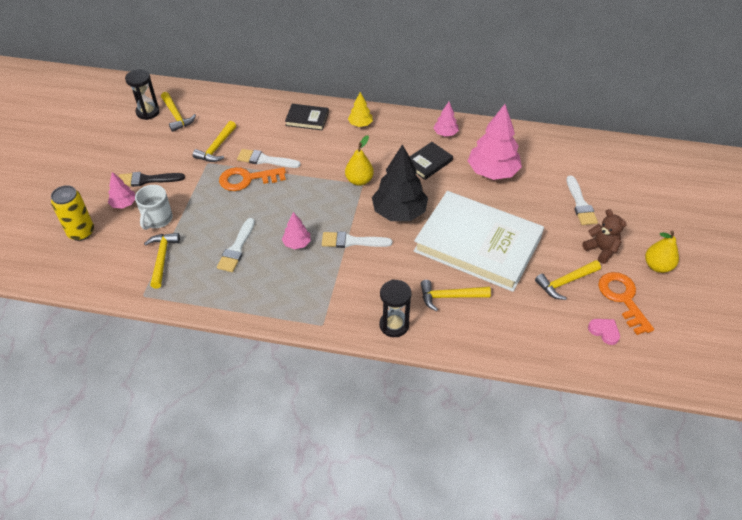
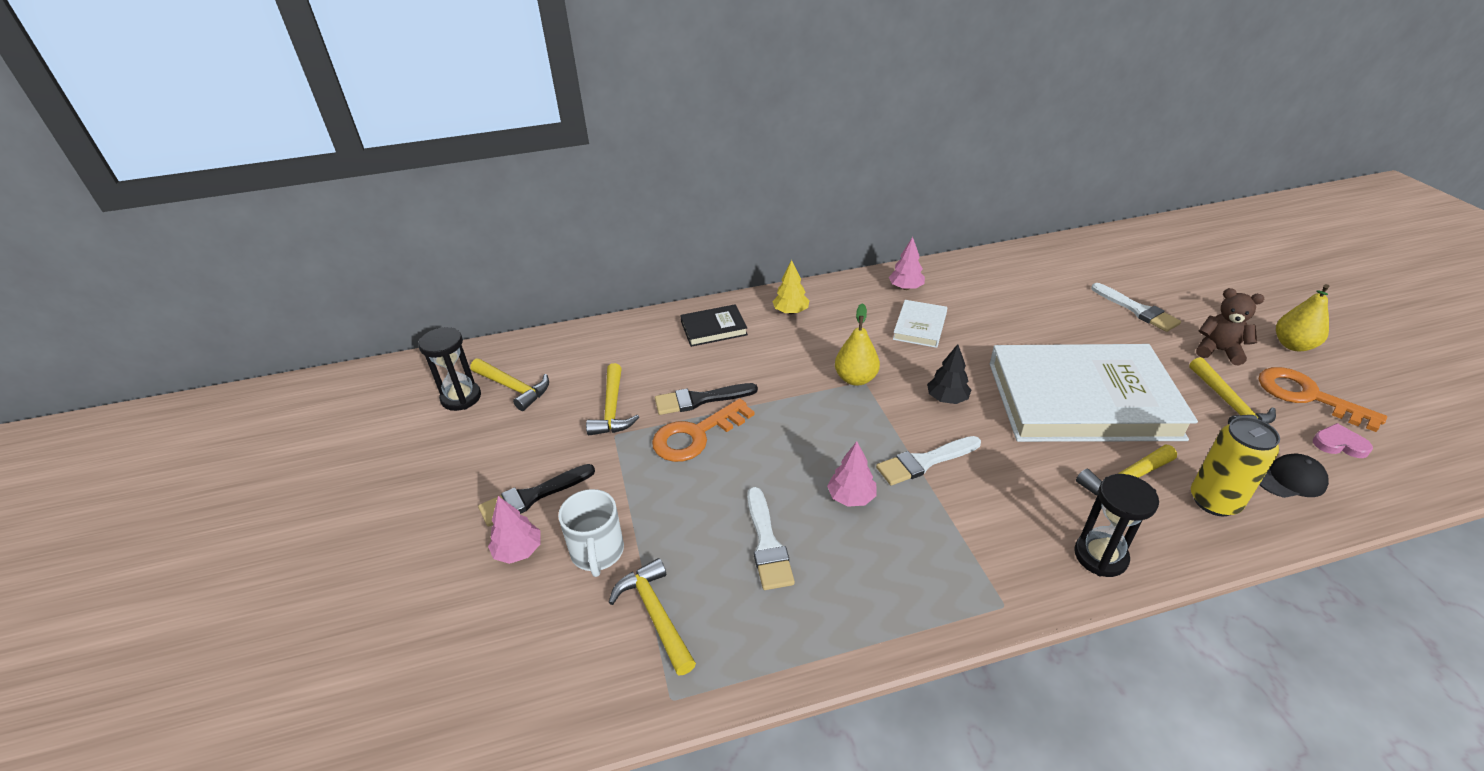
camera: 25 degrees left, 10 degrees down
(81, 232) = (469, 634): yellow can -> yellow can (1214, 501)
(265, 160) = (700, 400): white brush -> black brush
(399, 212) = (947, 399): black tree -> black tree, size x0.50
(428, 163) = (920, 326): black book -> white book
(492, 172) = (1005, 310): pink tree -> none
(547, 335) = (1289, 479): none -> black cap
(565, 282) = (1228, 403): yellow hammer -> yellow hammer turned 45 degrees counterclockwise

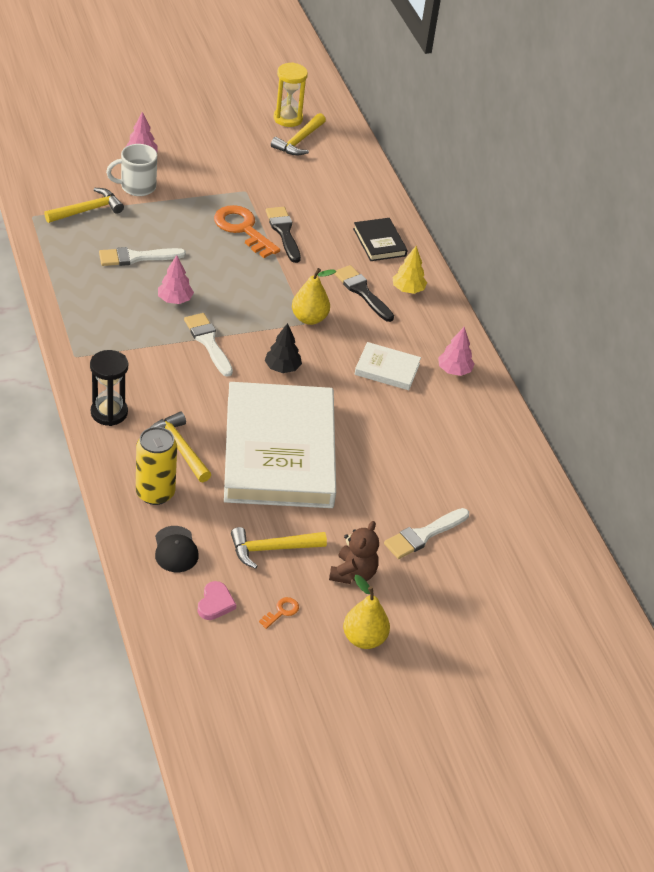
camera: 80 degrees right, 5 degrees up
(461, 398) = (288, 118): black hourglass -> yellow hourglass
(532, 497) = (186, 158): black brush -> black brush (362, 292)
(612, 409) = (274, 189): yellow hammer -> none
(1307, 396) = (281, 611): orange key -> orange key, size x0.44

